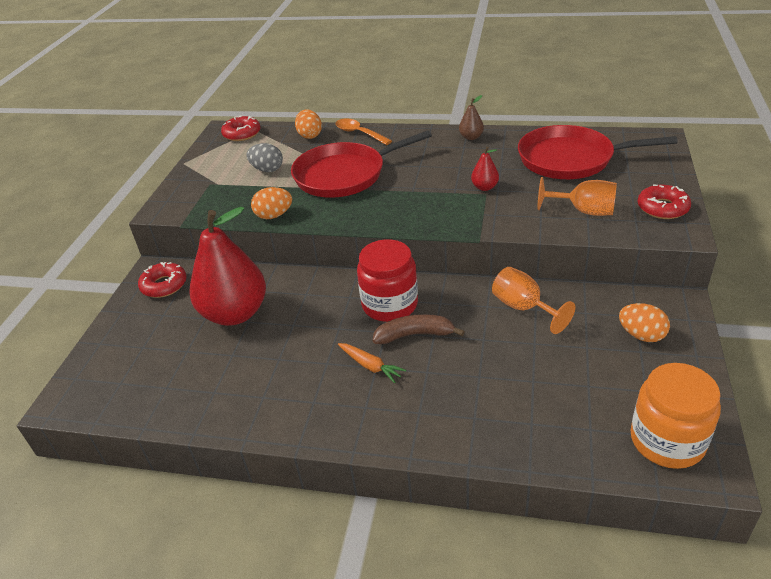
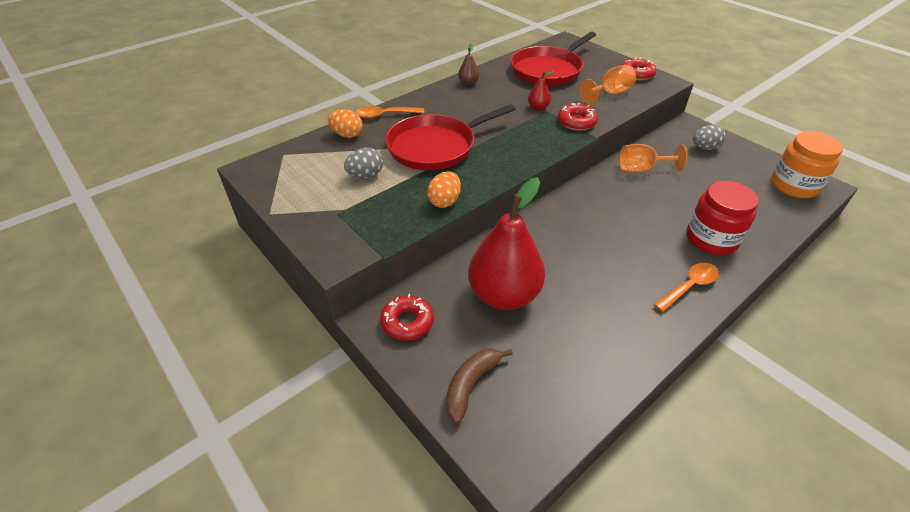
camera: 55 degrees left, 5 degrees up
(242, 134) = (279, 163): red donut -> red donut (576, 122)
(344, 175) = (435, 147): red pan -> red pan turned 45 degrees clockwise
(357, 417) = (689, 286): none -> orange spoon
(370, 366) = (640, 255): orange carrot -> none
(390, 304) = (581, 215): red jar -> red jar (711, 239)
(414, 335) = (625, 221): brown banana -> brown banana (471, 384)
(641, 335) = (704, 148): orange egg -> grey egg

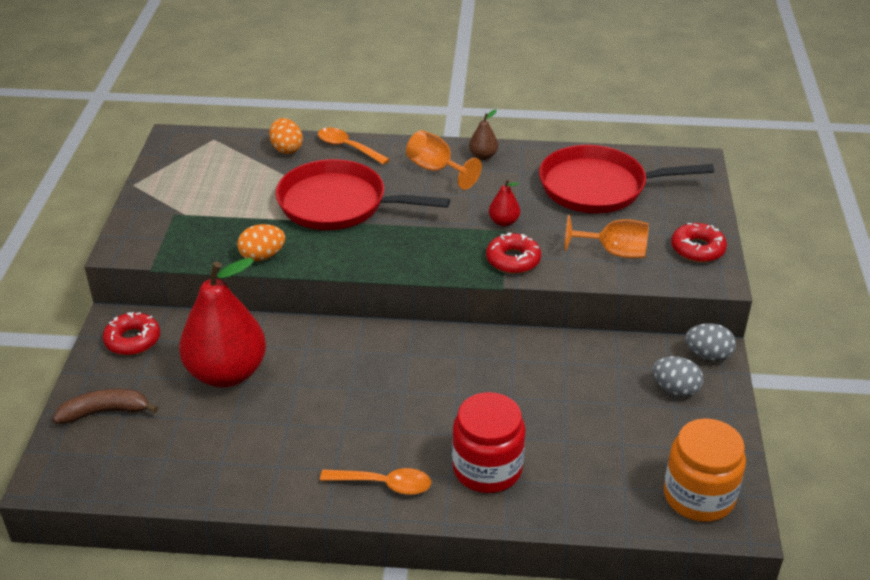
camera: 45 degrees right, 5 degrees down
(365, 175) = (242, 195): grey egg -> grey egg (708, 355)
(641, 169) = (552, 361): orange goblet -> orange goblet (436, 170)

